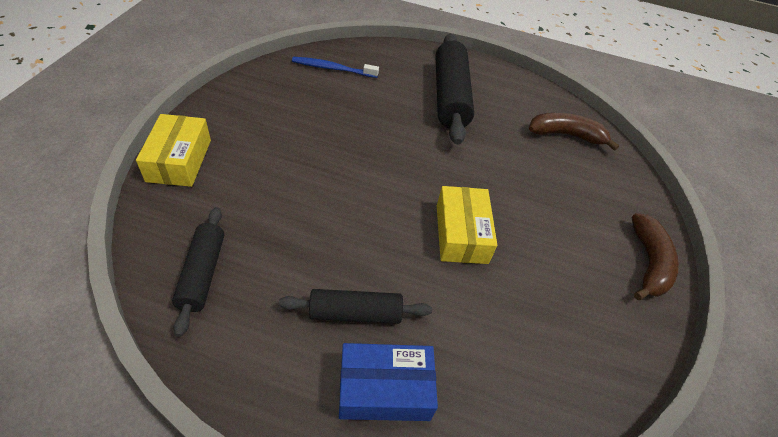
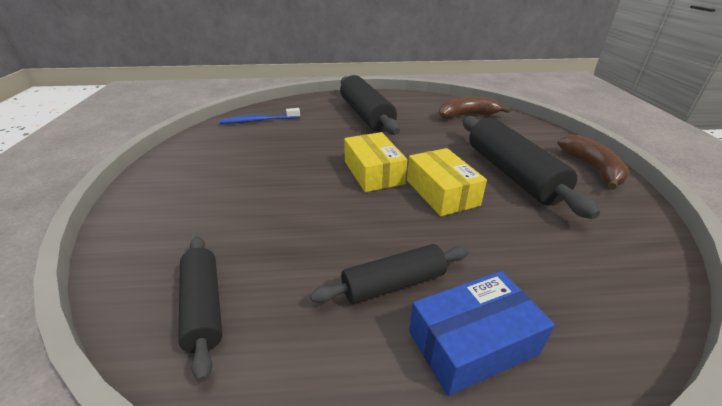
camera: 15 degrees left, 15 degrees down
(179, 160) = (135, 216): yellow box -> yellow box (373, 172)
(551, 237) = (511, 173): none -> black rolling pin

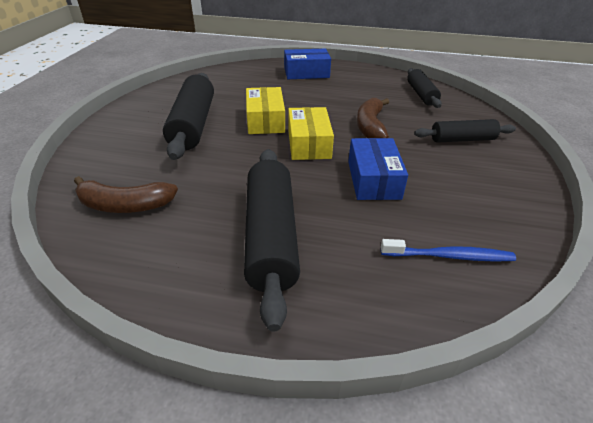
camera: 165 degrees left, 5 degrees up
(304, 151) = (373, 179): none -> blue box
(393, 284) = (328, 89): black rolling pin -> black rolling pin (462, 139)
(592, 168) = (123, 118): brown banana -> brown banana (370, 126)

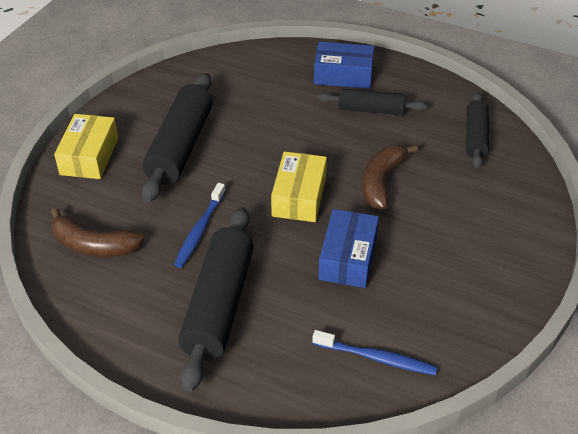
camera: 15 degrees right, 5 degrees up
(230, 178) = (200, 230): none -> blue toothbrush
(265, 120) = (262, 153): yellow box -> yellow box (89, 156)
(462, 139) = (481, 219): black rolling pin -> black rolling pin (371, 110)

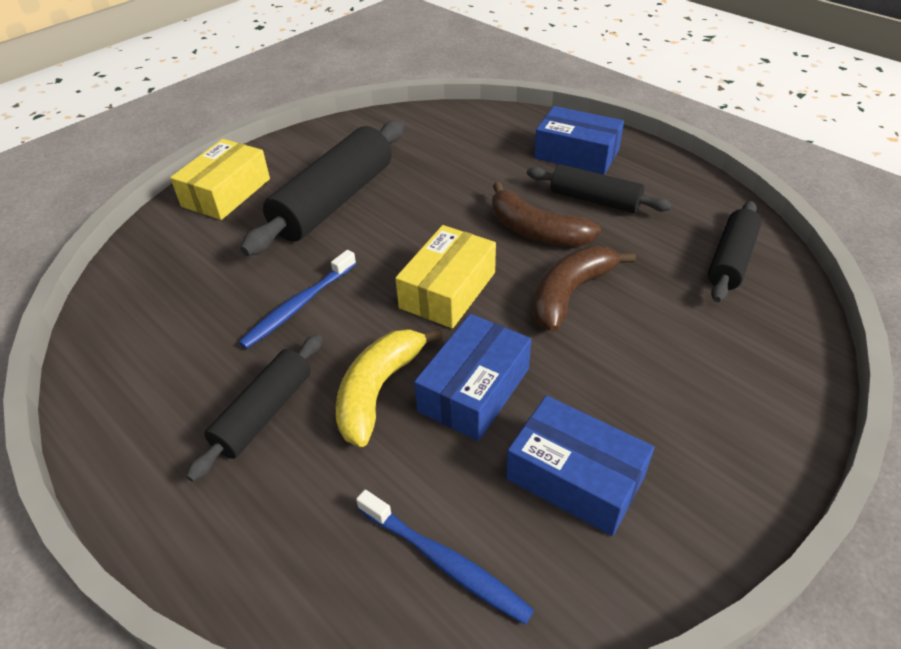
camera: 20 degrees right, 0 degrees up
(94, 245) = (163, 296): brown banana -> brown banana (536, 231)
(218, 305) = (264, 413): black rolling pin -> black rolling pin, size x0.59
(286, 273) = (378, 390): none -> yellow banana
(431, 294) = (575, 477): none -> blue box

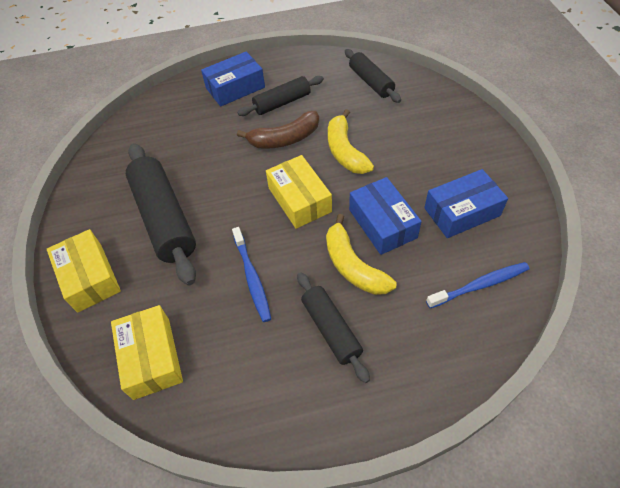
camera: 55 degrees left, 10 degrees up
(152, 281) = (151, 357): none -> yellow box
(570, 294) = (345, 151): brown banana -> yellow banana

